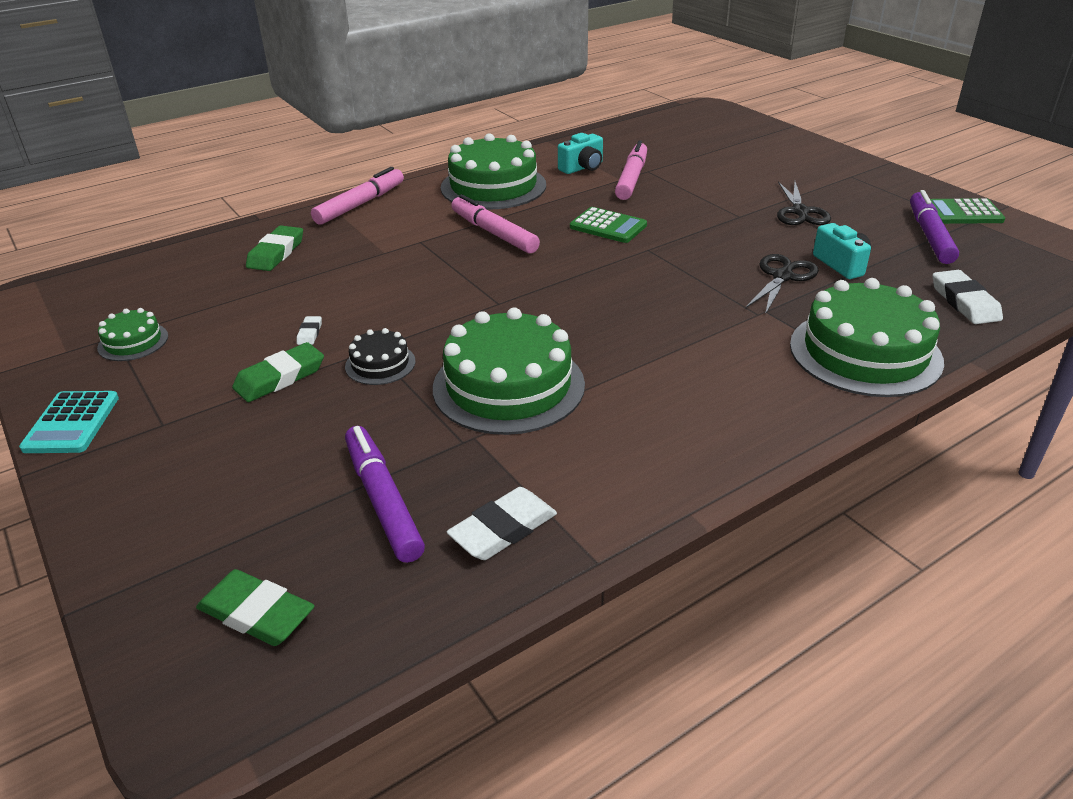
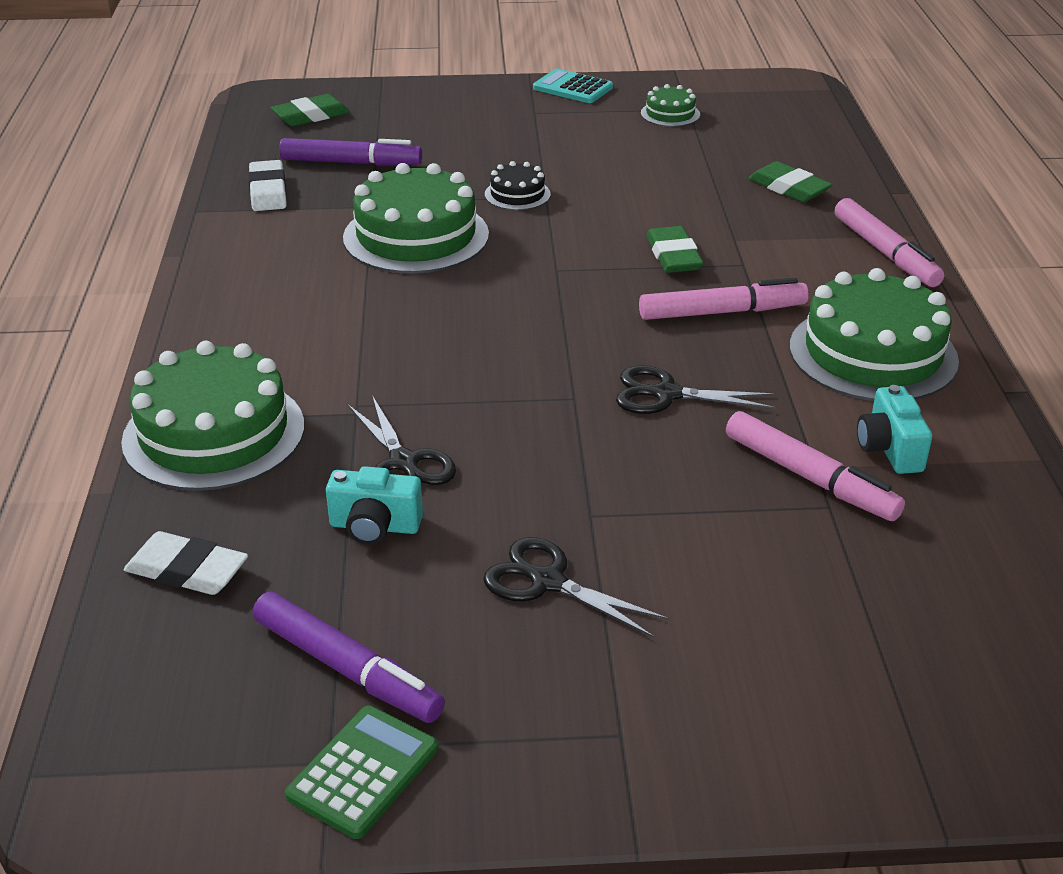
camera: 120 degrees right, 0 degrees up
(280, 377) = (546, 155): green eraser -> green eraser (673, 256)
(309, 333) = (604, 177): white eraser -> none
(608, 226) = (665, 394): green calculator -> black scissors

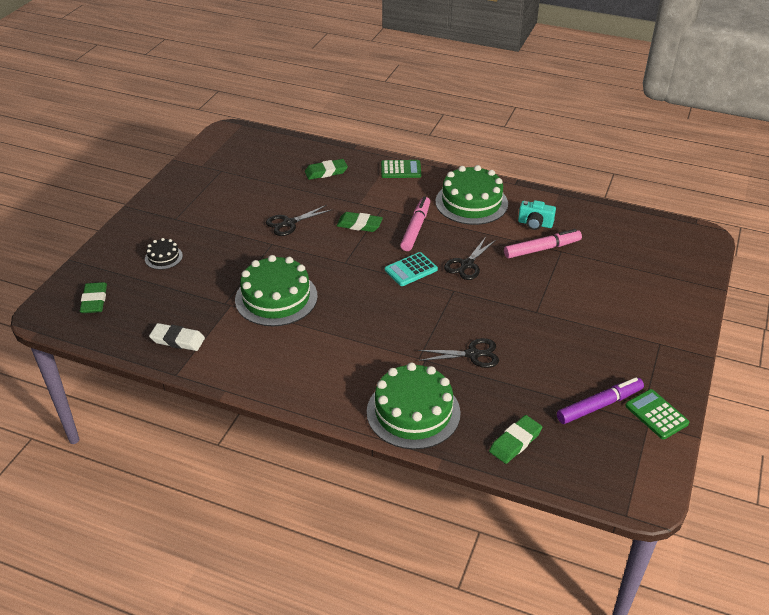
camera: 65 degrees left, 5 degrees up
(187, 570) = (515, 442): white eraser -> green eraser
(351, 163) = (172, 300): purple marker -> none
(375, 526) = (513, 375): turquoise camera -> none
(517, 194) = (261, 252): black cake -> black cake (163, 257)
(546, 581) = (571, 336): black scissors -> black scissors (288, 223)
(573, 88) = (159, 197): turquoise calculator -> turquoise calculator (411, 270)
(670, 114) = (221, 178): green cake -> none
(885, 253) = (401, 170): pink marker -> green calculator

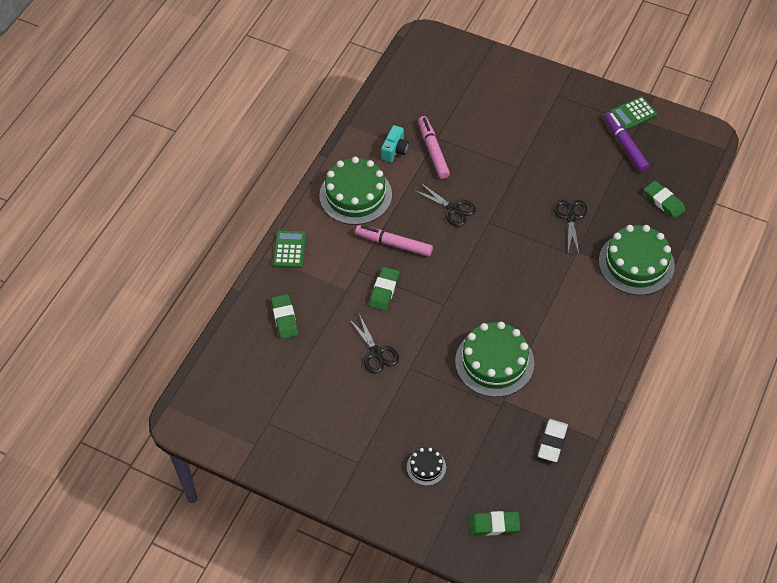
camera: 85 degrees left, 15 degrees up
(411, 270) = (458, 252): turquoise calculator -> none

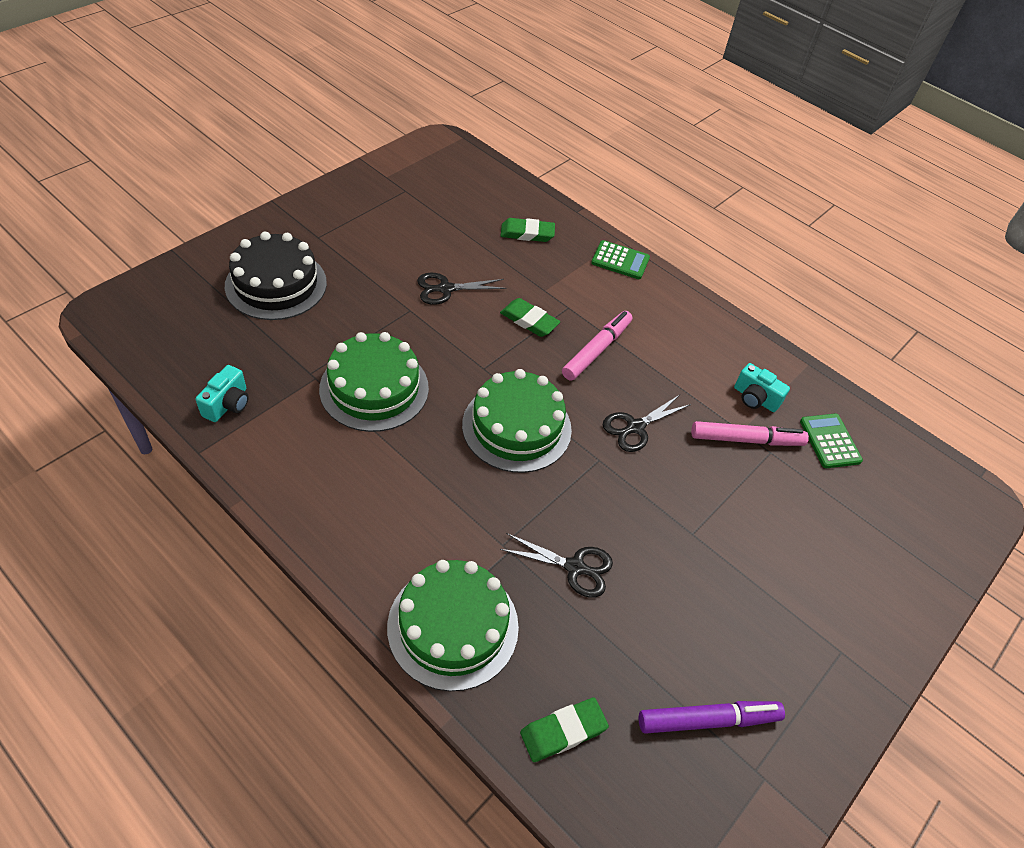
camera: 100 degrees right, 5 degrees down
(355, 195) = (686, 338): green cake -> green cake (516, 427)
(426, 467) = (276, 284): black cake -> black cake, size x2.09
(493, 525) = (167, 315): green eraser -> none
(552, 442) = (228, 404): white eraser -> turquoise camera
(633, 114) = (783, 770): green calculator -> green calculator (830, 441)

